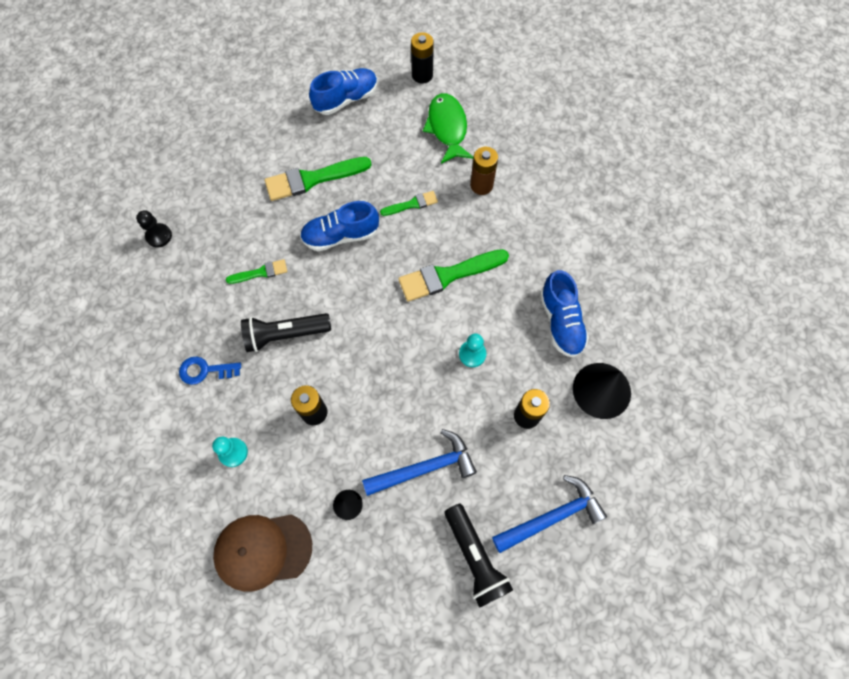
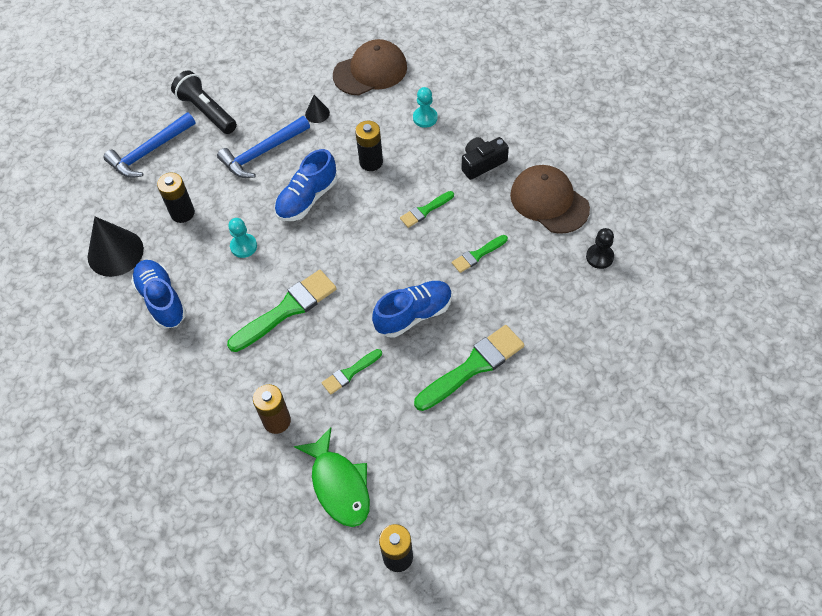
camera: 165 degrees right, 10 degrees down
(167, 305) = (549, 201): none -> brown cap
(205, 370) = (482, 163): blue key -> black camera
(285, 335) = (425, 210): black flashlight -> green brush
(346, 99) = (482, 484): blue shoe -> blue shoe (307, 199)

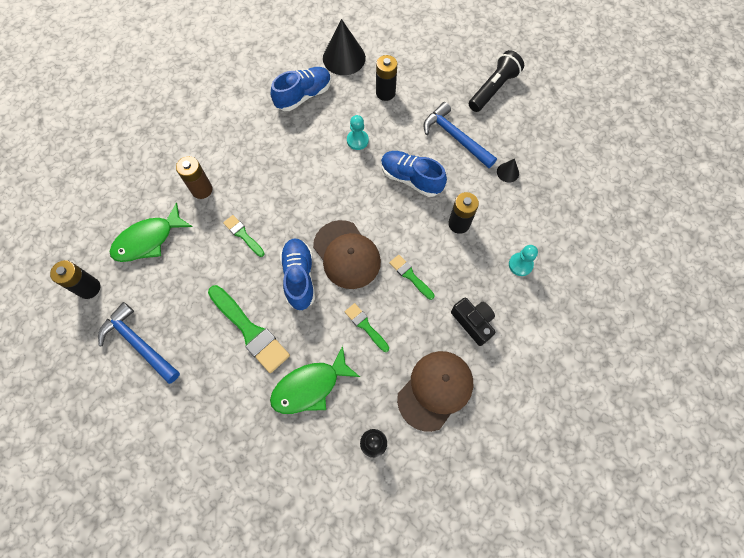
camera: 80 degrees right, 10 degrees up
(149, 152) = (443, 58): blue hammer -> blue hammer (138, 343)
(287, 309) = (299, 181): green brush -> none
(370, 71) = (569, 209): brown cap -> brown cap (347, 254)
(414, 315) = (299, 277): blue shoe -> blue shoe turned 150 degrees counterclockwise
(540, 309) = (310, 386): none -> green fish

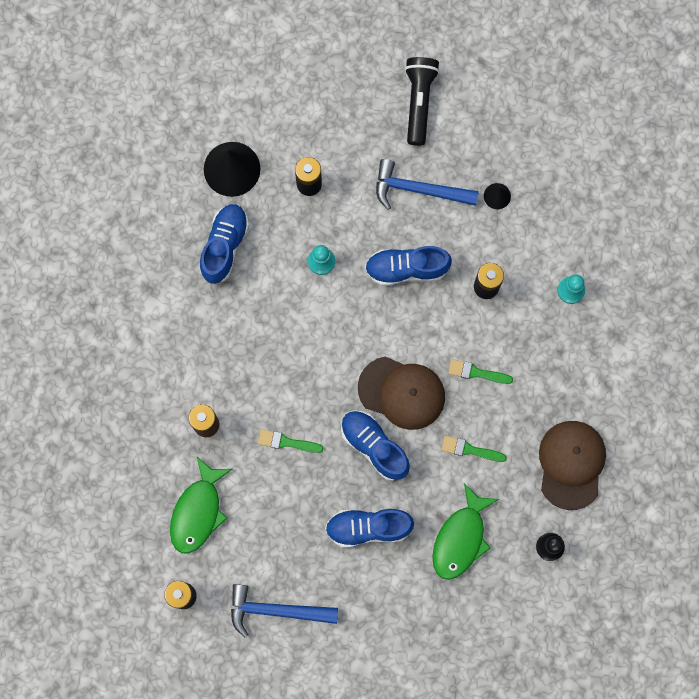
camera: 35 degrees left, 10 degrees up
(250, 331) = (368, 527): green brush -> blue shoe
(473, 322) = (564, 378): black camera -> none

